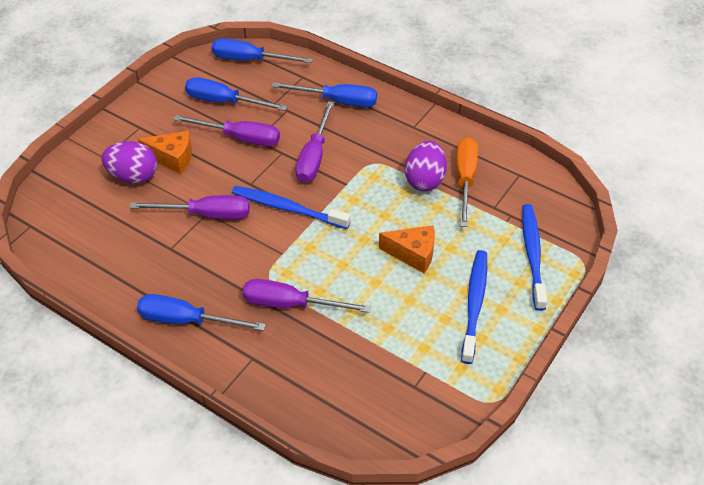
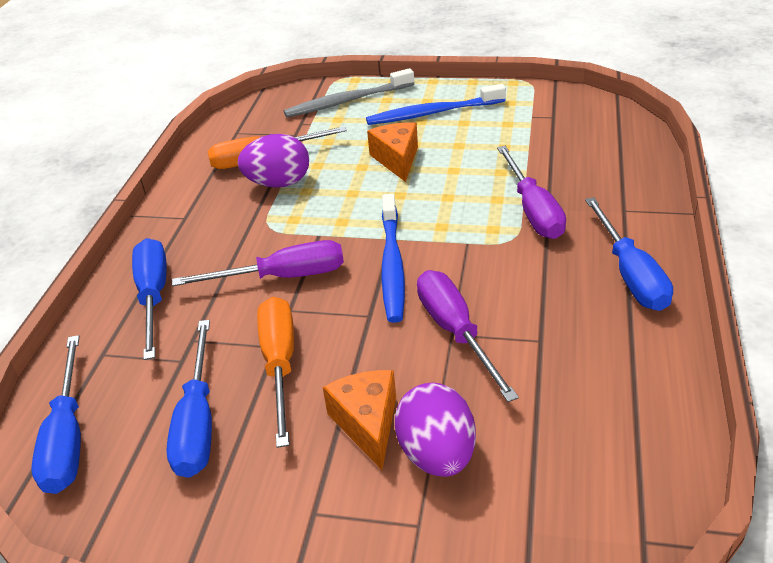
camera: 110 degrees left, 10 degrees down
(240, 138) = (280, 364): purple screwdriver -> orange screwdriver
(532, 255) = (347, 101): blue toothbrush -> grey toothbrush

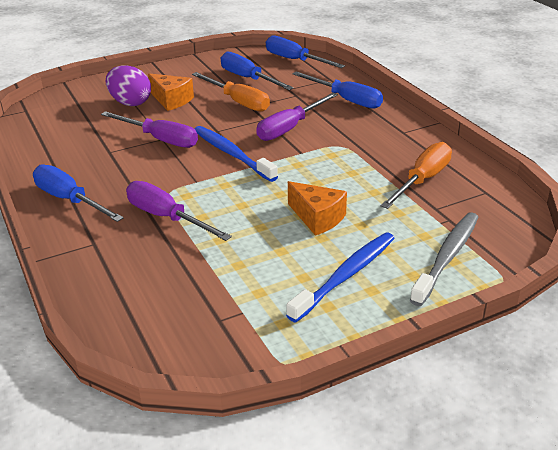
camera: 140 degrees right, 5 degrees down
(278, 183) = (380, 170): purple egg -> none

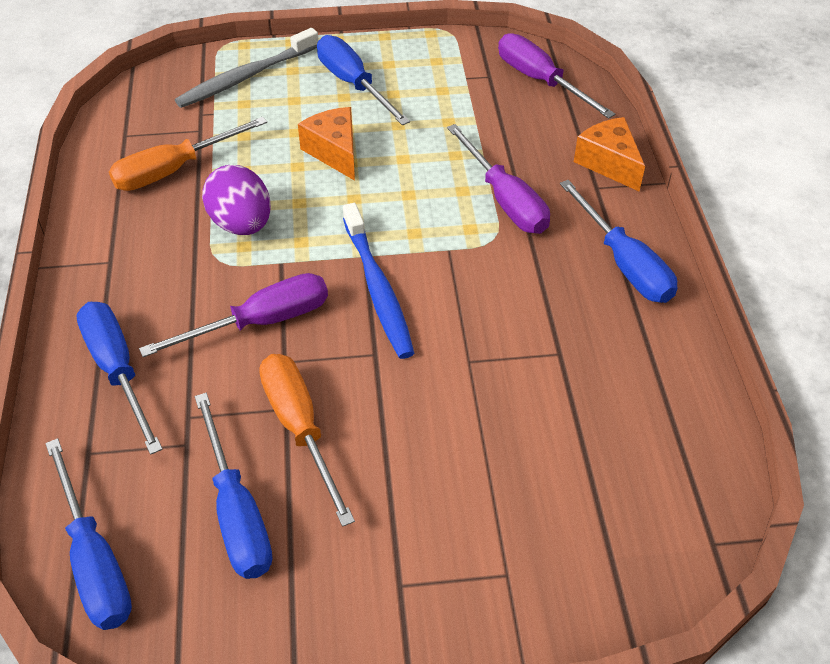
camera: 160 degrees left, 15 degrees up
(130, 103) = (500, 497): purple egg -> purple egg (241, 224)
(160, 139) = (472, 358): purple screwdriver -> purple screwdriver (540, 81)
(171, 100) = (419, 478): orange cheese -> orange cheese (609, 163)
(346, 276) = (353, 84): blue toothbrush -> blue screwdriver

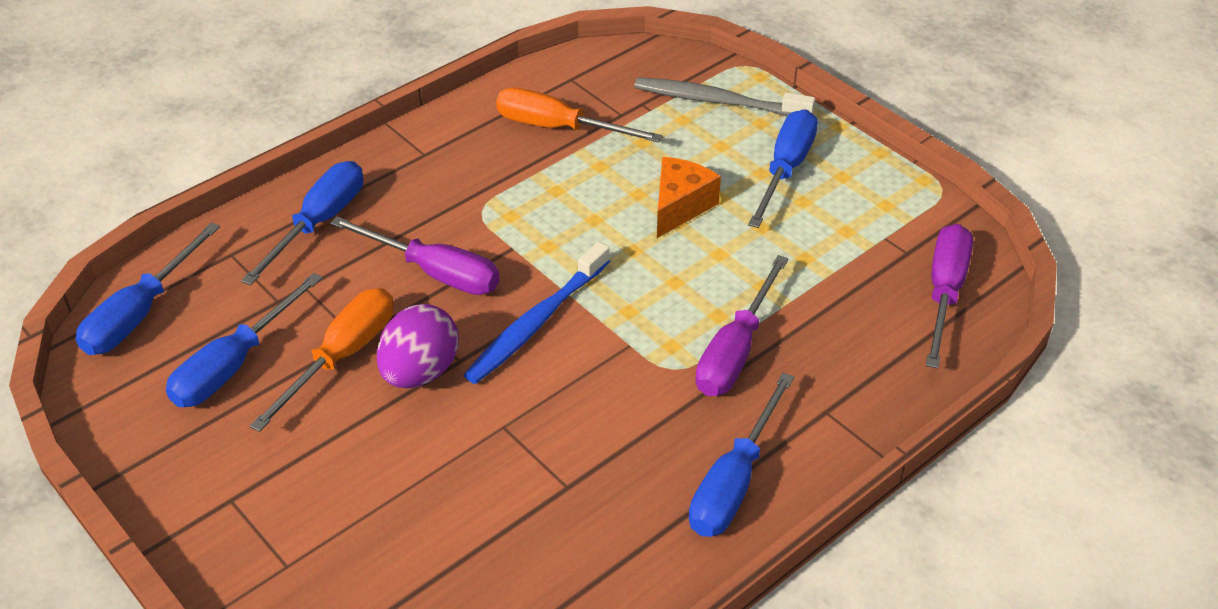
camera: 55 degrees right, 5 degrees down
(241, 224) = (534, 200): purple egg -> purple egg (420, 372)
(609, 163) = (873, 404): orange cheese -> none

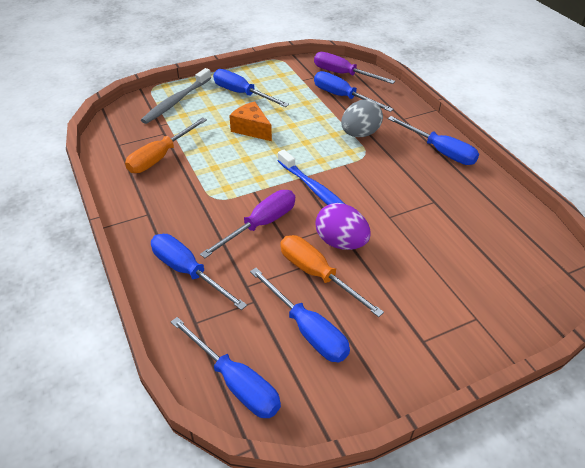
camera: 75 degrees left, 0 degrees up
(735, 351) = (359, 134): purple screwdriver -> grey egg
(855, 305) = (342, 97): none -> blue screwdriver

